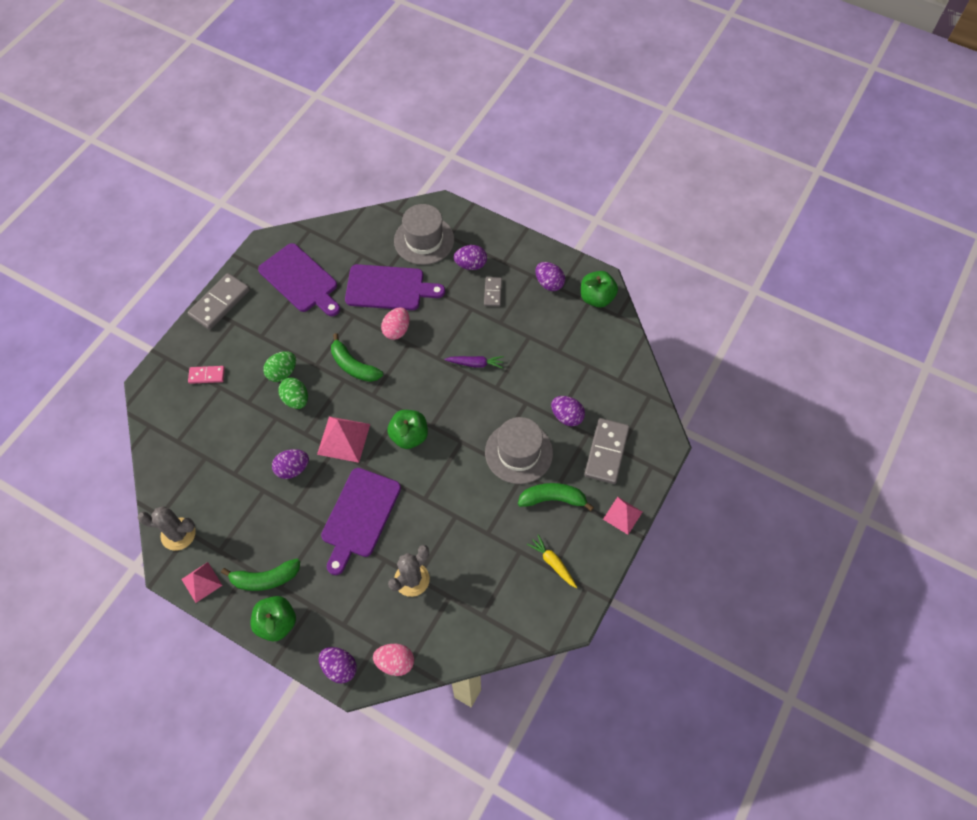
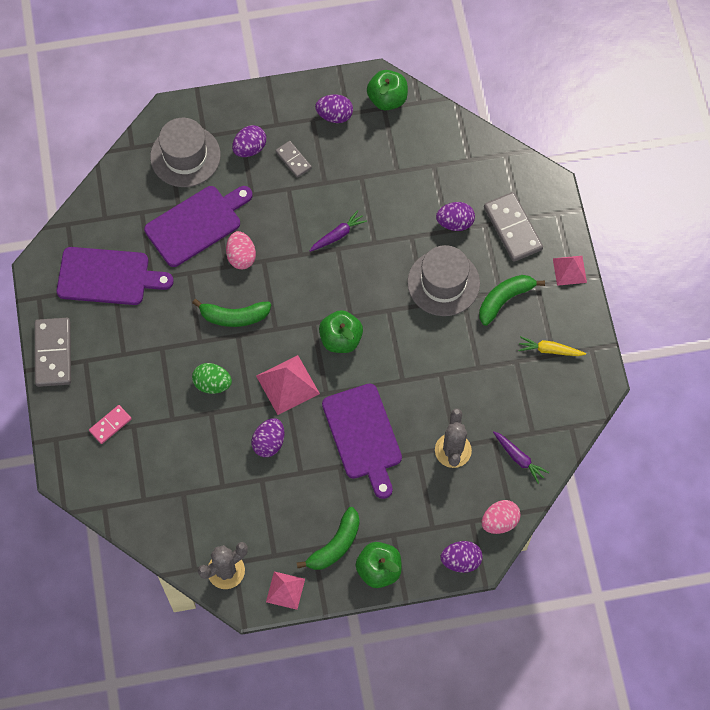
camera: 40 degrees left, 5 degrees up
(282, 373) = (176, 370): green egg -> none
(454, 626) = (519, 458): none -> purple carrot

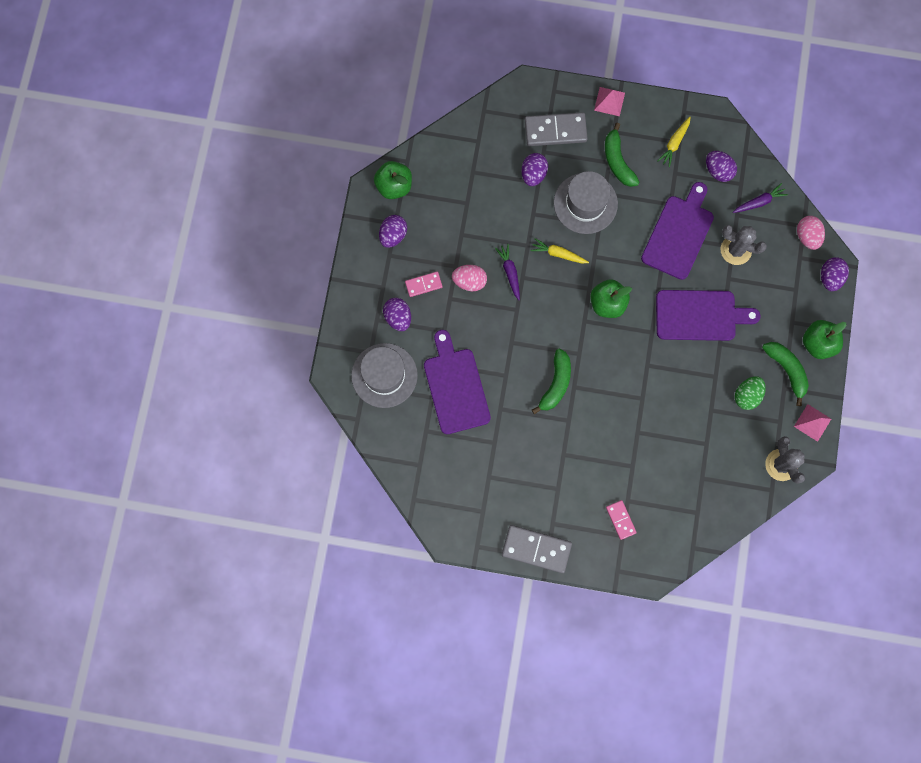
camera: 70 degrees left, 10 degrees up
(108, 277) = (479, 479): purple cutting board -> purple cutting board (679, 234)
(212, 384) = (612, 422): green egg -> green egg (747, 395)
(241, 257) = (501, 359): pink egg -> pink egg (469, 281)
(269, 443) = (681, 393): purple egg -> purple egg (718, 171)
(287, 384) = (633, 360): pink pyramid -> none
(293, 160) = (423, 284): grey domino -> pink domino
(376, 274) = (558, 254): none -> yellow carrot

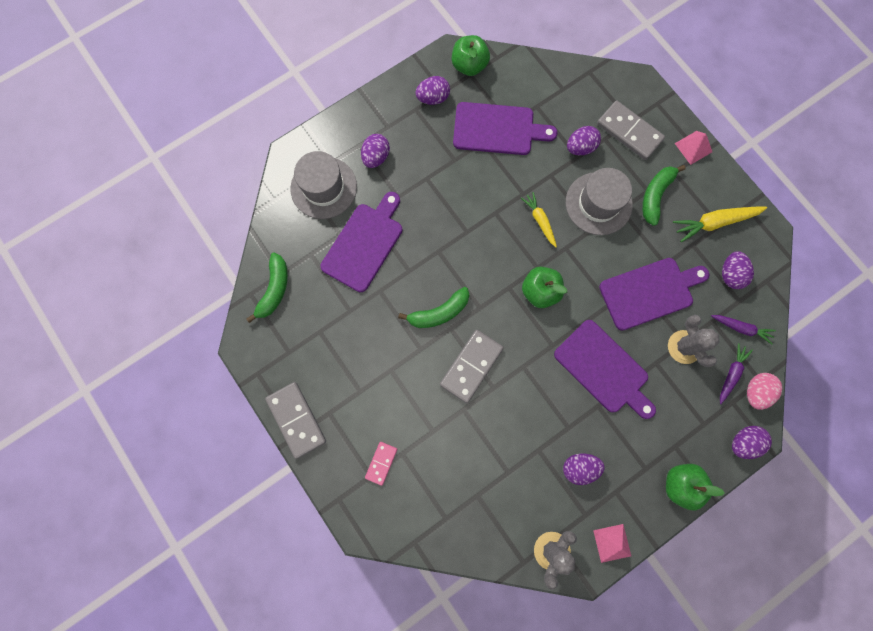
camera: 45 degrees right, 0 degrees up
(423, 284) = (418, 151): pink domino -> none
(463, 215) = (497, 129): none -> purple cutting board
(469, 281) = (453, 179): pink egg -> none
(510, 272) = (489, 200): purple carrot -> purple carrot (731, 374)
(614, 399) = (471, 366): none -> grey domino
(674, 143) = (714, 223): yellow carrot -> yellow carrot, size x1.55
(747, 395) = (579, 467): green egg -> purple egg
(786, 370) = (632, 480): green banana -> green banana (274, 289)

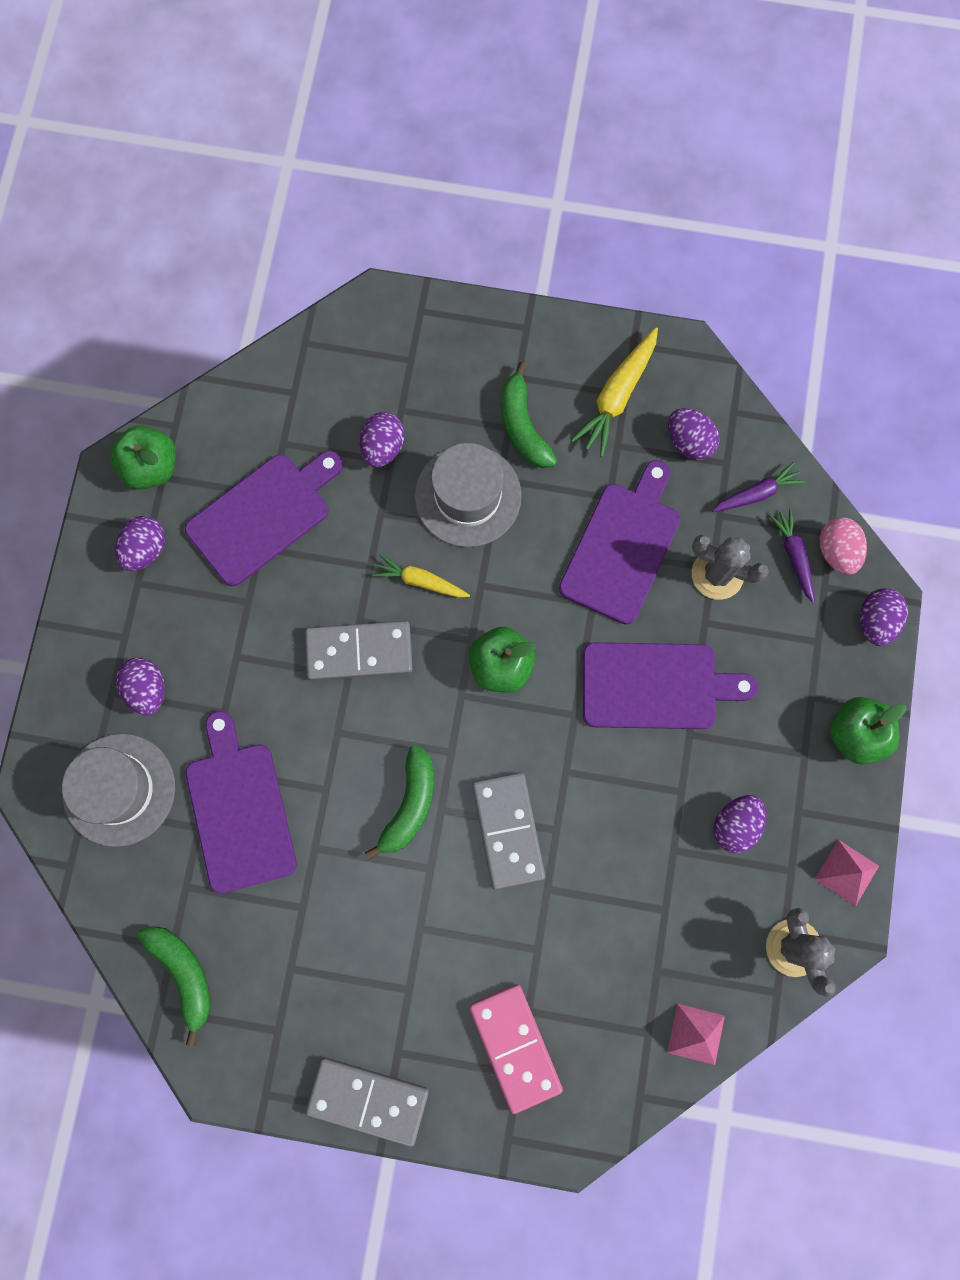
camera: 45 degrees left, 0 degrees up
(381, 463) = (515, 1047): pink domino -> pink domino, size x1.79
(629, 132) = (421, 376): grey domino -> grey domino (359, 652)
(693, 147) = (511, 327): pink pyramid -> pink pyramid (696, 1034)

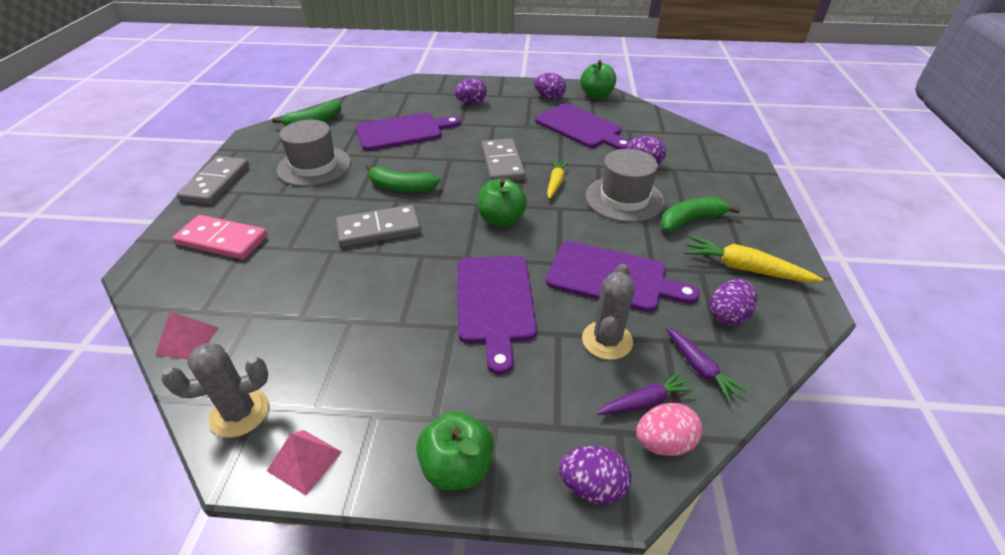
camera: 85 degrees right, 35 degrees down
(119, 789) = (417, 99): grey hat -> grey hat (314, 166)
(515, 1047) = (222, 240): pink domino -> pink domino turned 45 degrees clockwise
(735, 825) = (367, 362): purple egg -> none

